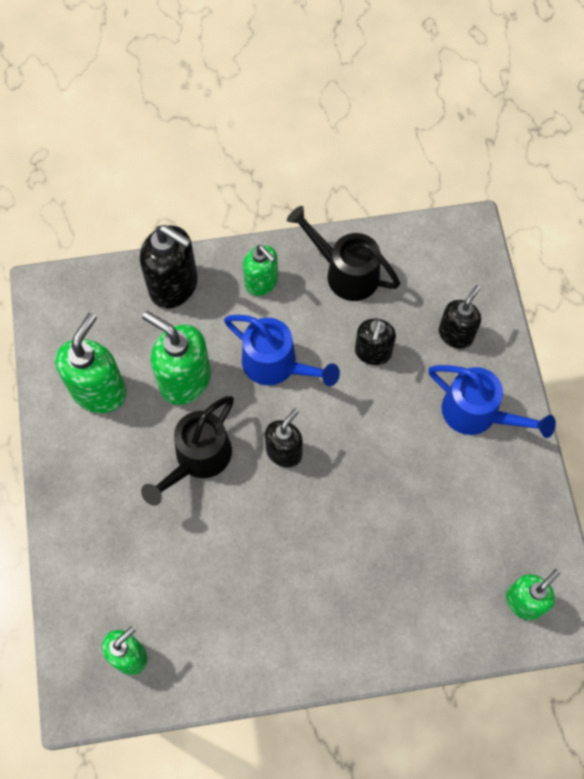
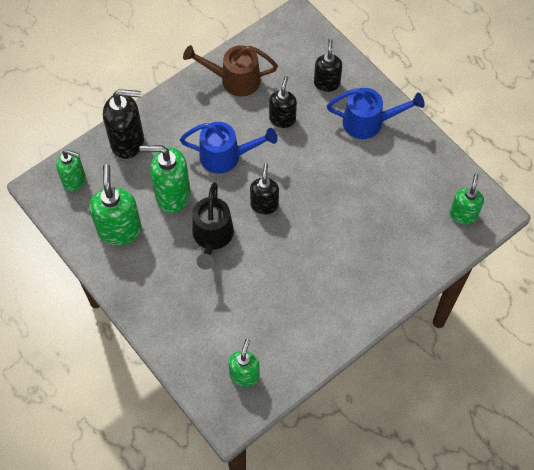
camera: 30 degrees left, 5 degrees down
(261, 282) = (184, 112): green soap dispenser -> green soap dispenser (74, 180)
(345, 272) = (234, 80): black watering can -> brown watering can
(373, 352) = (282, 119): black soap dispenser -> black soap dispenser turned 150 degrees counterclockwise

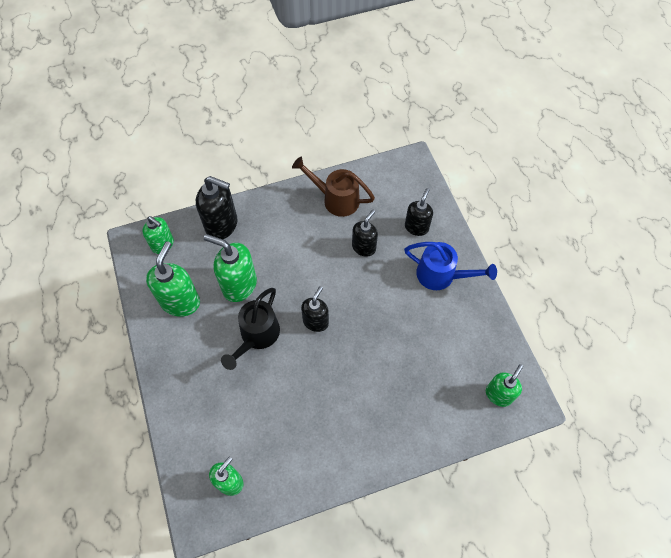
camera: 20 degrees right, 0 degrees up
(226, 156) = (300, 265): blue watering can -> none

